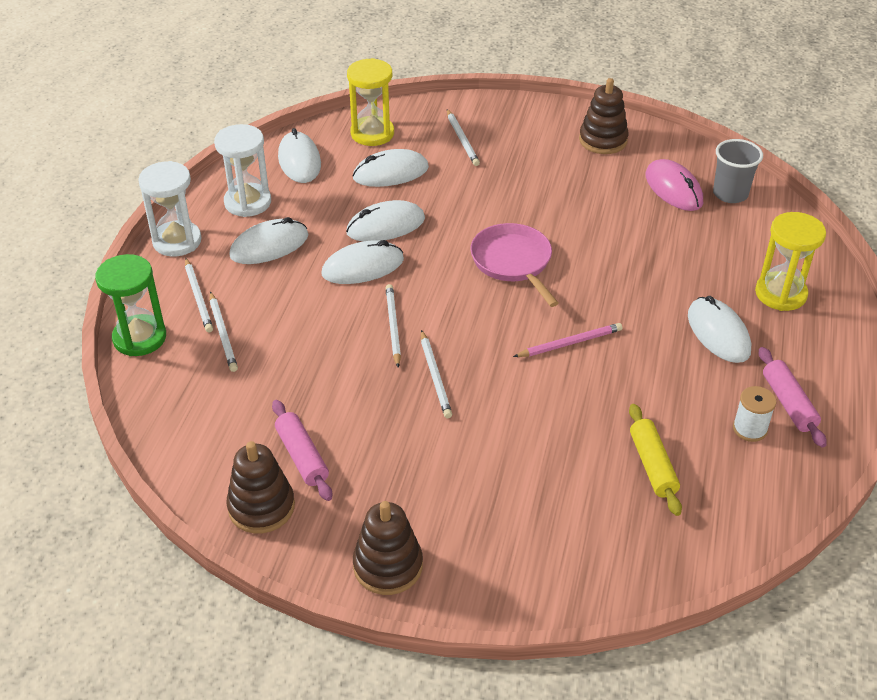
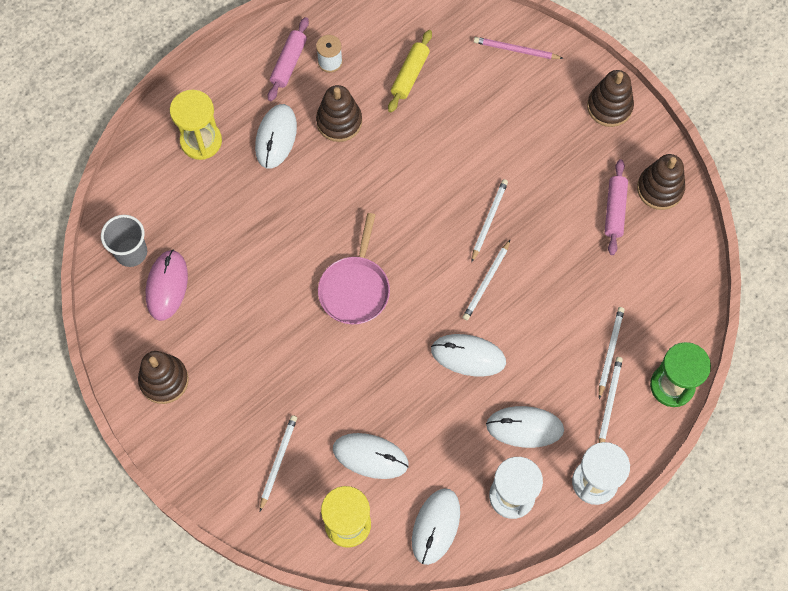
camera: 145 degrees left, 25 degrees up
(386, 226) = (420, 391): white mouse -> none
(570, 343) = (379, 191): pink pencil -> pink pencil (516, 50)
(675, 379) = (339, 122): none -> brown stacking toy

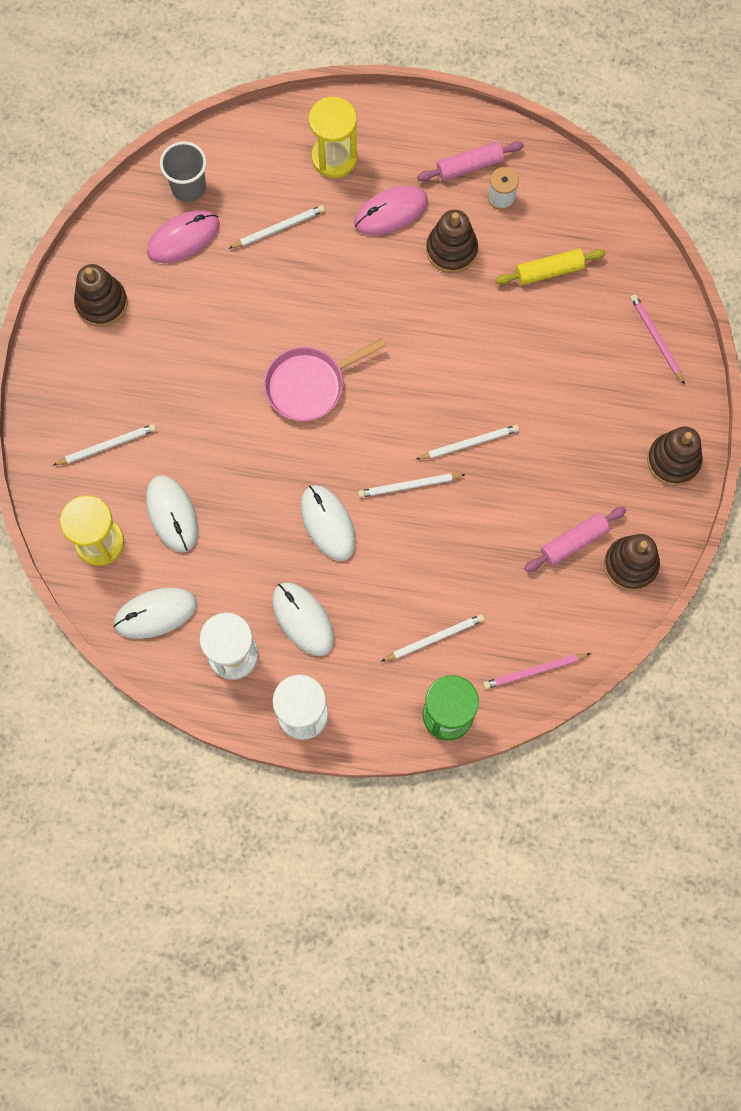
camera: 50 degrees right, 5 degrees up
(276, 137) = (391, 212): white mouse -> pink mouse
(609, 402) = (386, 673): white pencil -> white pencil (278, 228)
(685, 306) = (534, 671): none -> pink pencil

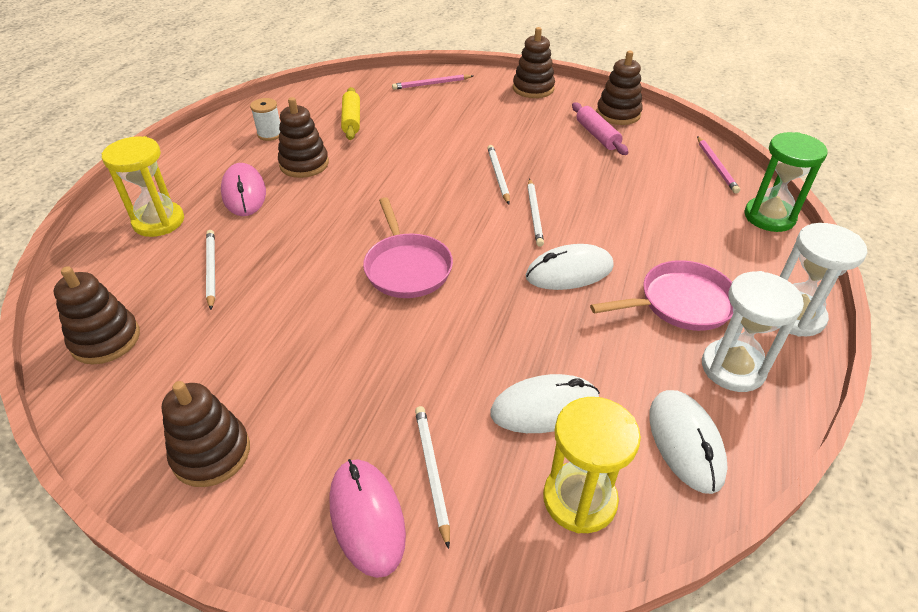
camera: 80 degrees left, 30 degrees down
(183, 238) = (170, 352): pink mouse -> pink mouse (367, 517)
(188, 187) = (106, 340): grey cup -> brown stacking toy
(303, 619) = (681, 303): white mouse -> pink pan
(434, 638) = (692, 216): white pencil -> none
(469, 166) = (229, 146): pink rolling pin -> none

